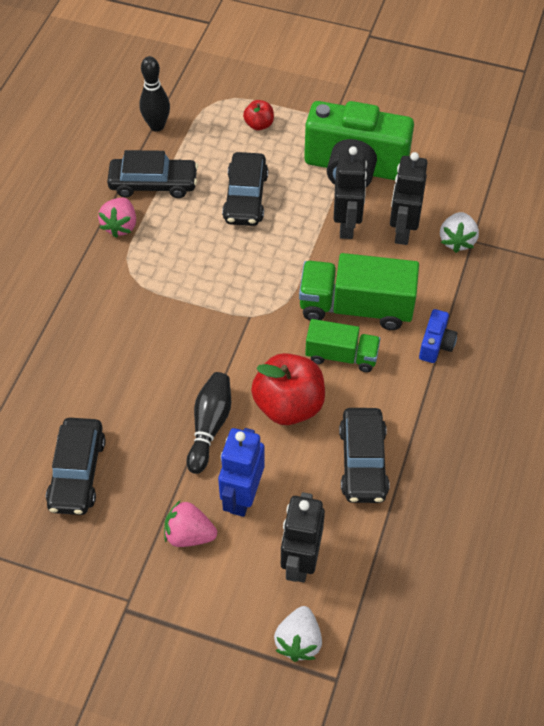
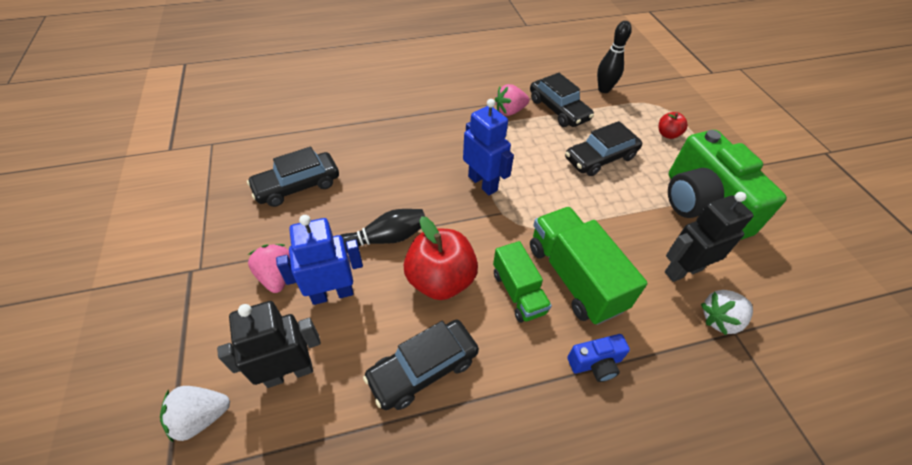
camera: 55 degrees right, 5 degrees down
(202, 309) = (483, 183): none -> blue robot
(347, 225) = (644, 229): black robot -> none

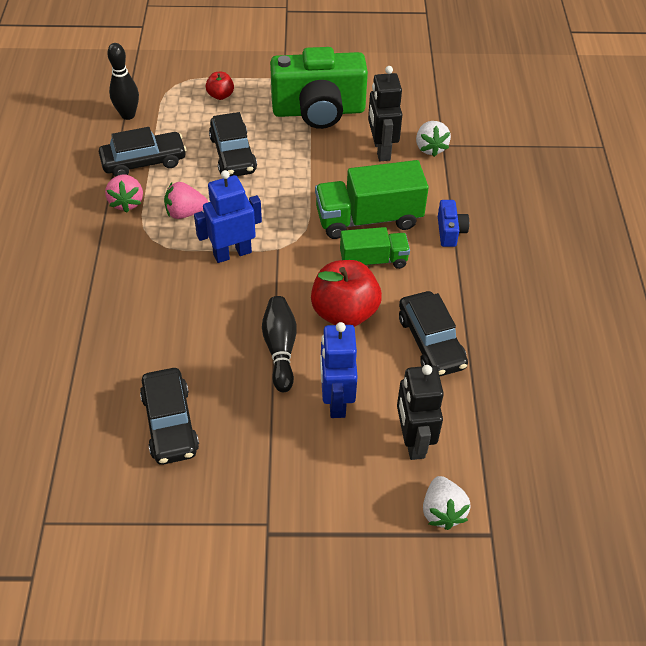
camera: 75 degrees left, 0 degrees up
(277, 276) = (300, 448): pink strawberry -> pink strawberry (185, 213)

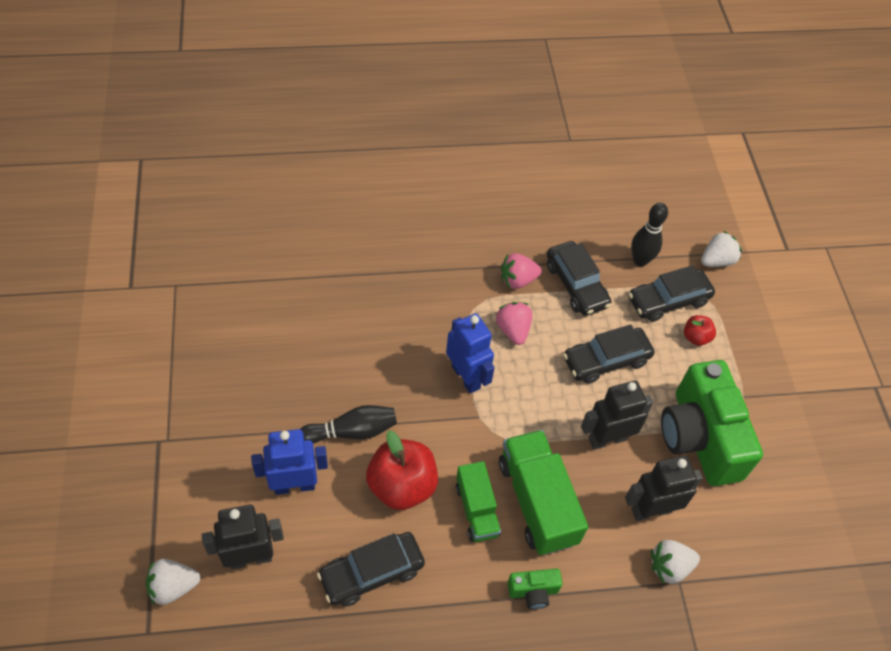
camera: 80 degrees right, 5 degrees up
(142, 68) = (716, 260): none -> white strawberry
(170, 423) = (266, 354): black car -> black car (668, 301)
(312, 166) = (607, 439): none -> black robot
(450, 231) = (533, 591): blue camera -> green camera

